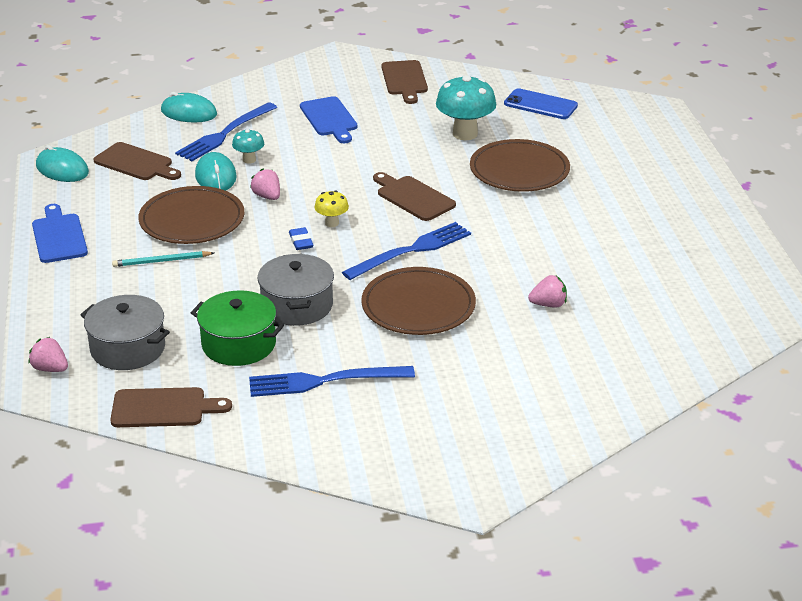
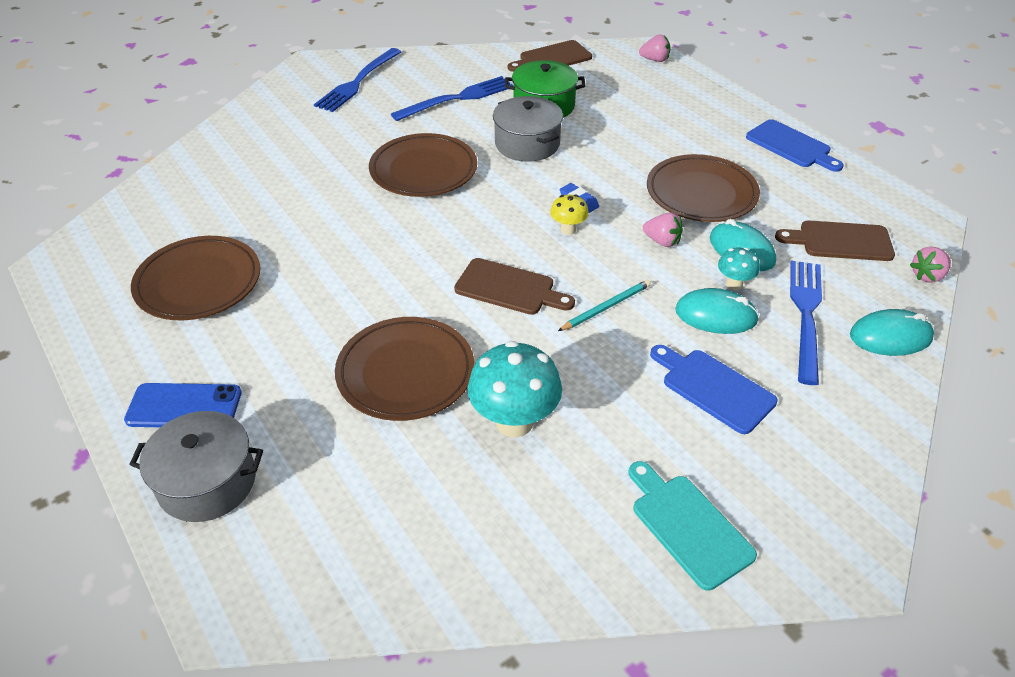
camera: 155 degrees right, 10 degrees up
(62, 169) = (896, 211): turquoise mouse -> turquoise mouse (716, 315)
(128, 348) = (620, 83): grey pot -> grey pot (207, 482)
(161, 261) = (678, 149): turquoise pencil -> turquoise pencil (606, 307)
(405, 80) = (688, 526): brown cutting board -> turquoise cutting board
(412, 250) = (465, 222): blue fork -> blue fork (357, 82)
(540, 105) = (435, 540): blue phone -> blue phone (184, 406)
(548, 304) = (304, 203): pink strawberry -> pink strawberry (927, 276)
(659, 262) = (198, 282): none -> brown plate

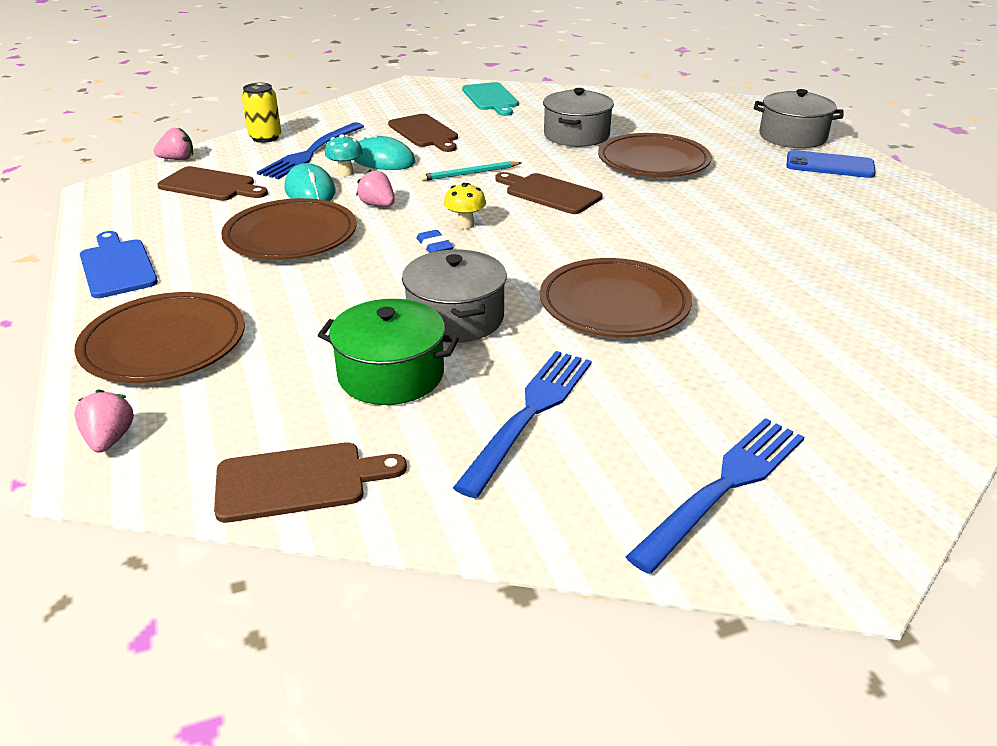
camera: 165 degrees left, 10 degrees down
(198, 282) = (866, 232): brown plate -> brown plate (164, 344)
(458, 98) = (530, 413): blue fork -> blue fork turned 135 degrees clockwise
(514, 422) = (576, 135): turquoise mushroom -> grey pot
(655, 60) = (109, 439): pink strawberry -> pink strawberry turned 60 degrees clockwise
(713, 388) = (425, 133): blue cutting board -> brown cutting board
(890, 336) = (265, 138): turquoise mouse -> yellow can

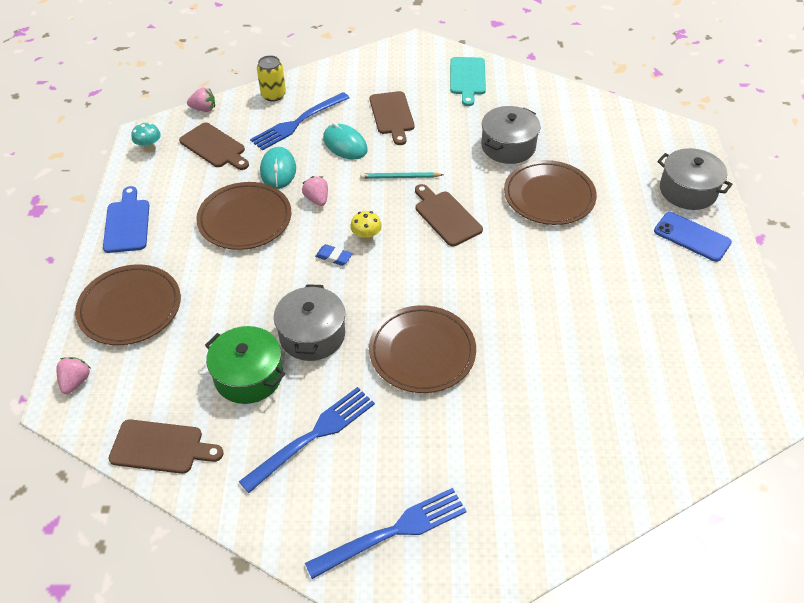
camera: 20 degrees right, 15 degrees up
(345, 173) = (311, 154): turquoise mushroom -> turquoise mushroom (149, 148)
(434, 246) = (334, 257): blue eraser -> blue eraser turned 60 degrees counterclockwise

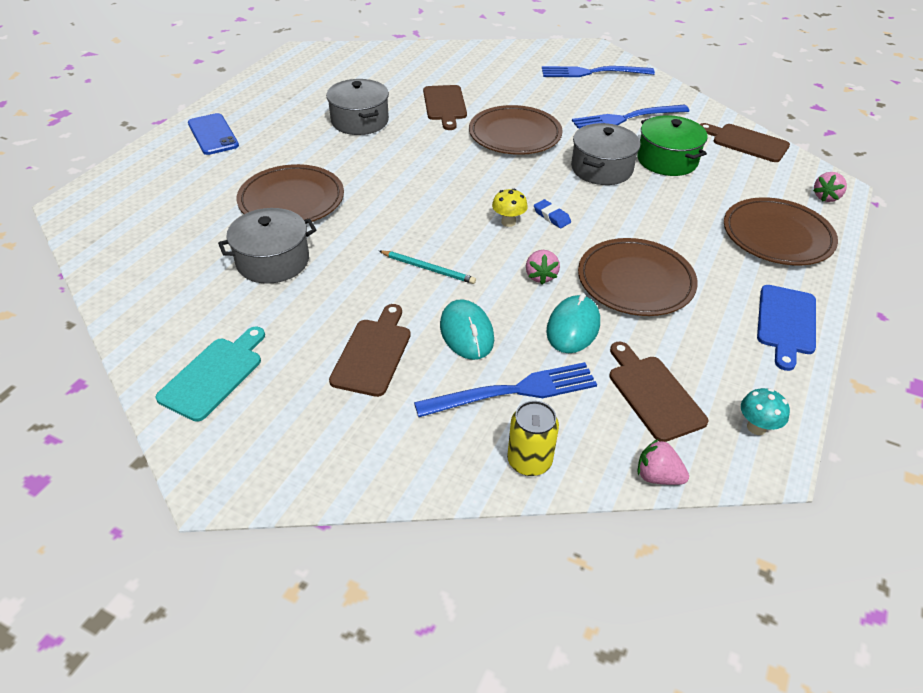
camera: 155 degrees left, 5 degrees down
(446, 216) = (412, 215): brown cutting board -> brown cutting board (445, 105)
(687, 191) = (159, 164): grey pot -> grey pot (360, 121)

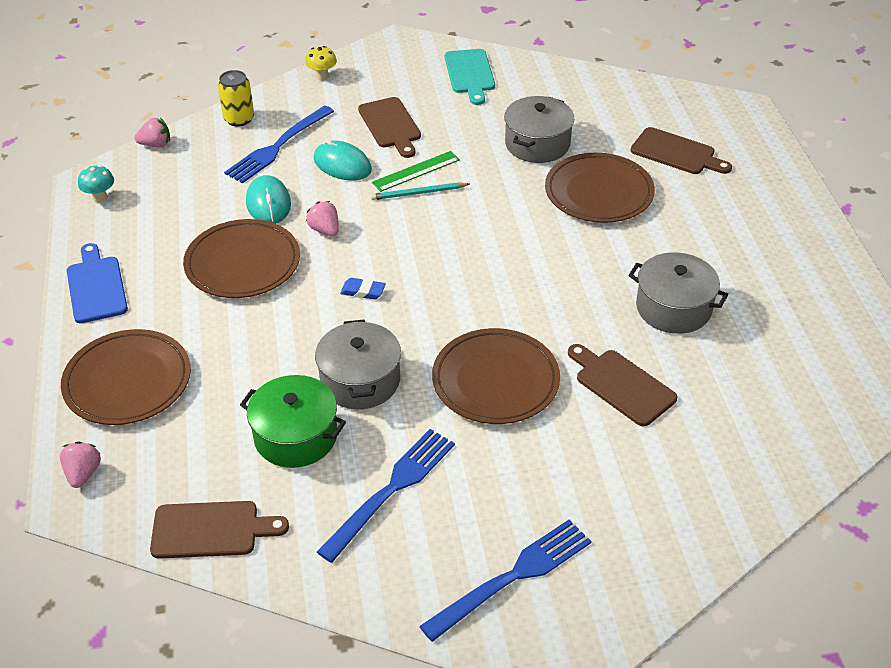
camera: 145 degrees right, 0 degrees up
(213, 134) = (771, 216): blue phone -> none
(406, 290) = (416, 171): none -> green ruler
(508, 222) = (396, 265): yellow mushroom -> yellow mushroom (322, 76)
(653, 394) = (182, 186): brown cutting board -> brown cutting board (676, 153)

